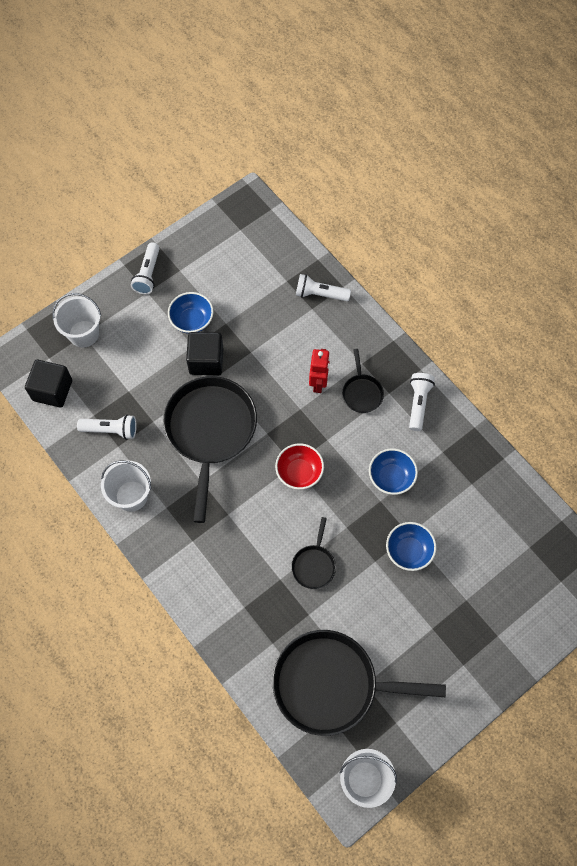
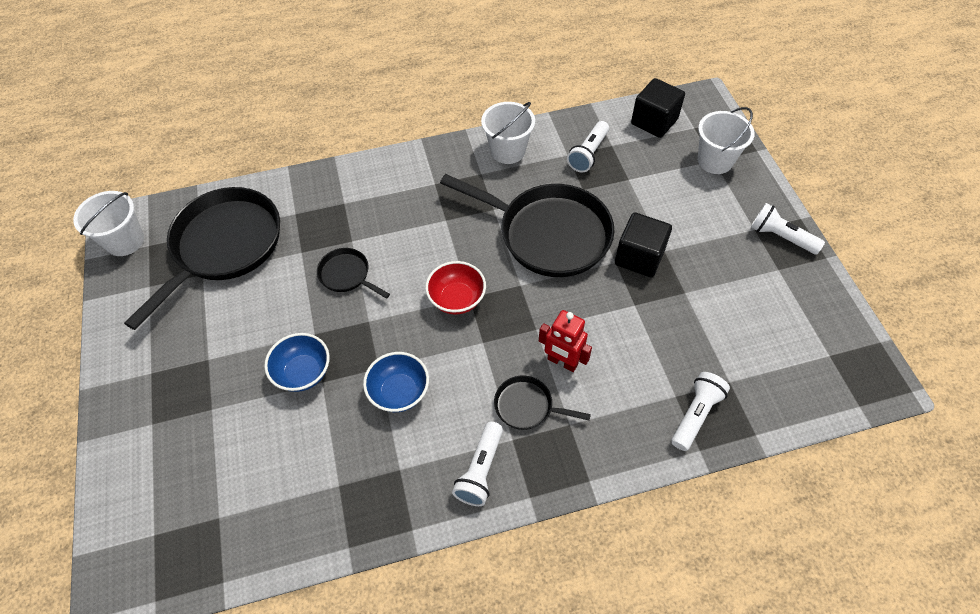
camera: 115 degrees right, 10 degrees down
(192, 321) = (700, 260): blue bowl -> none
(418, 403) = (481, 470): white flashlight -> white flashlight turned 75 degrees clockwise

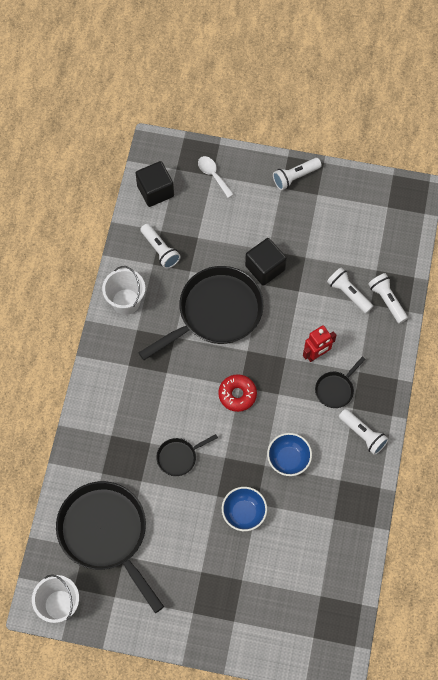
camera: 65 degrees left, 10 degrees up
(457, 299) = (237, 395): red bowl -> red donut
(671, 362) = (348, 293): none -> white flashlight
(715, 161) = (213, 175): white bucket -> white spoon

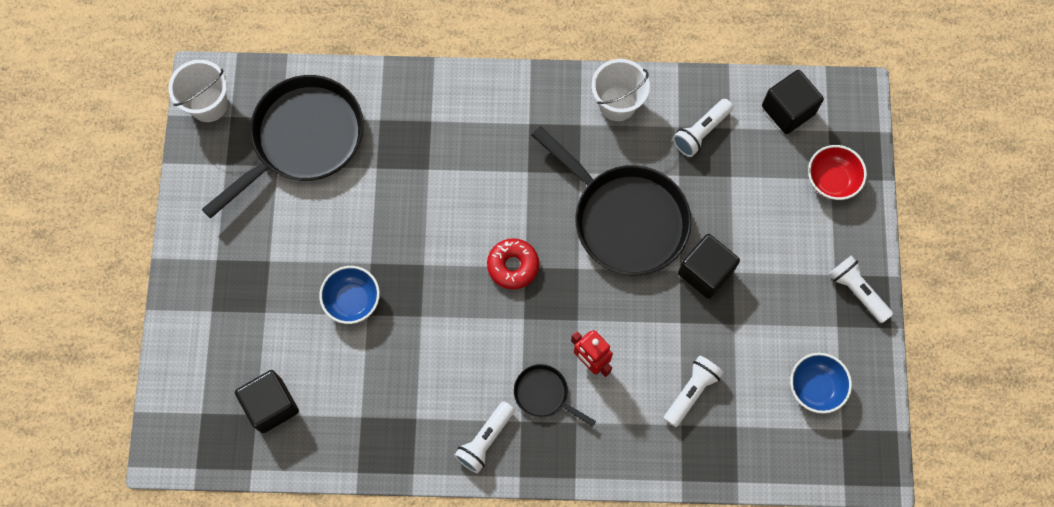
camera: 80 degrees right, 5 degrees up
(179, 457) = (415, 208): black pan -> none
(213, 175) = (831, 180): white spoon -> red bowl
(288, 459) = (434, 346): blue bowl -> blue bowl (815, 387)
(315, 583) = (271, 405): none -> black cube
(387, 300) = (692, 448): white flashlight -> none

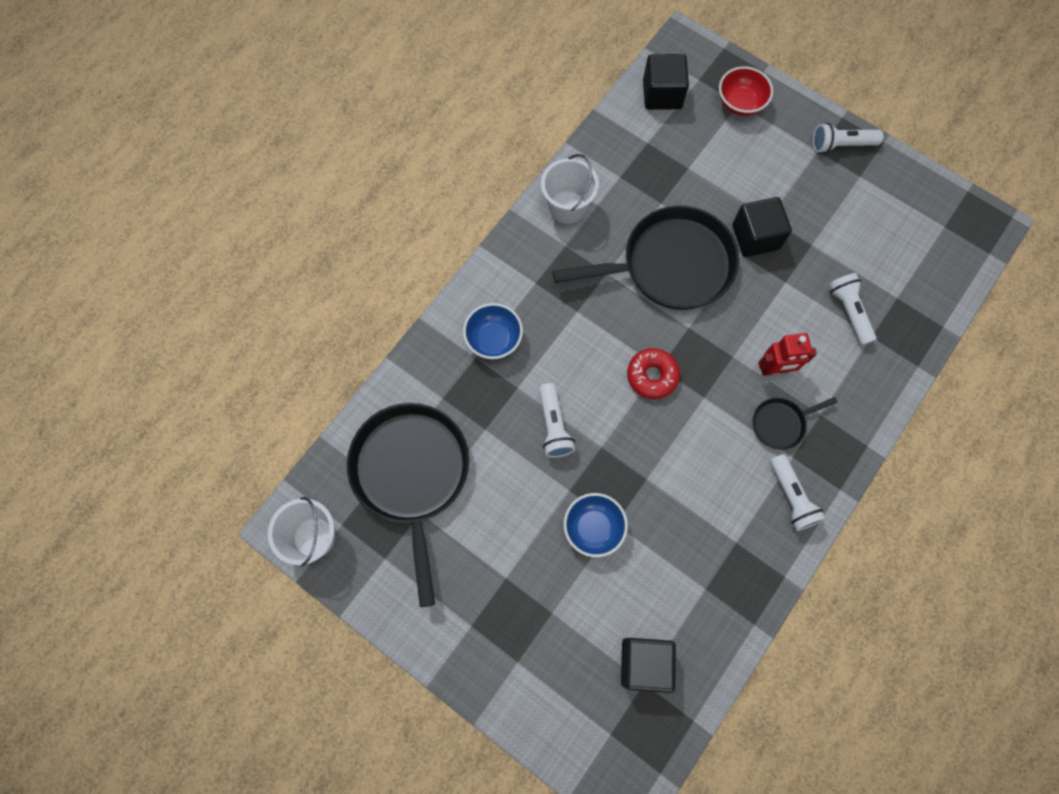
camera: 55 degrees left, 0 degrees up
(701, 132) = (636, 164): white flashlight -> white flashlight (554, 426)
(815, 387) = (899, 222): blue bowl -> blue bowl (494, 339)

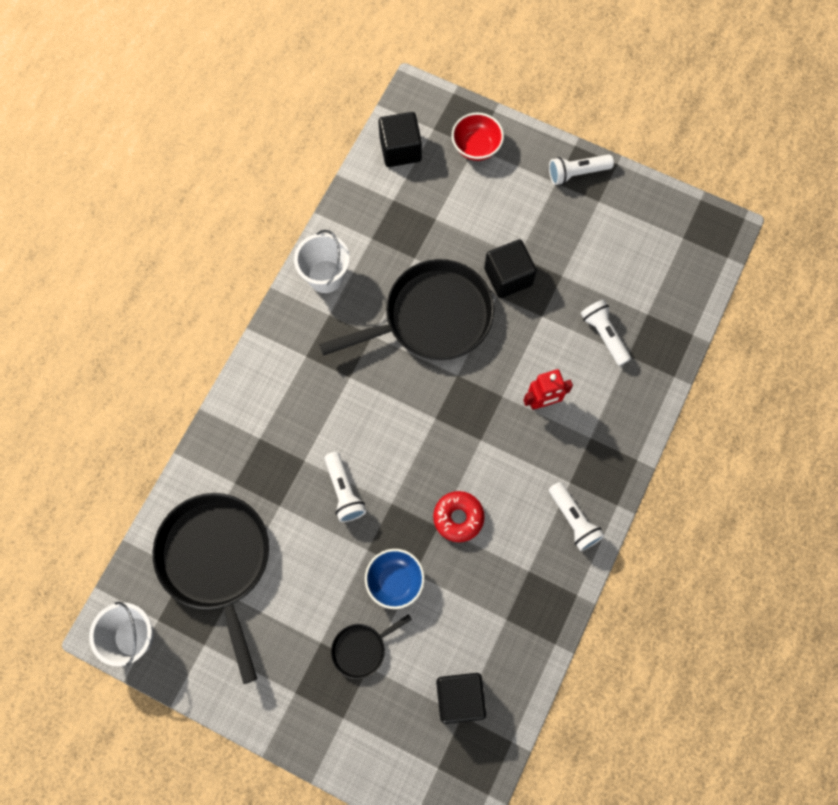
camera: 10 degrees left, 0 degrees up
(494, 339) = (274, 417): blue bowl -> none
(652, 376) = (429, 427): red donut -> red donut (458, 518)
(780, 424) = (555, 453): black pan -> black pan (362, 649)

